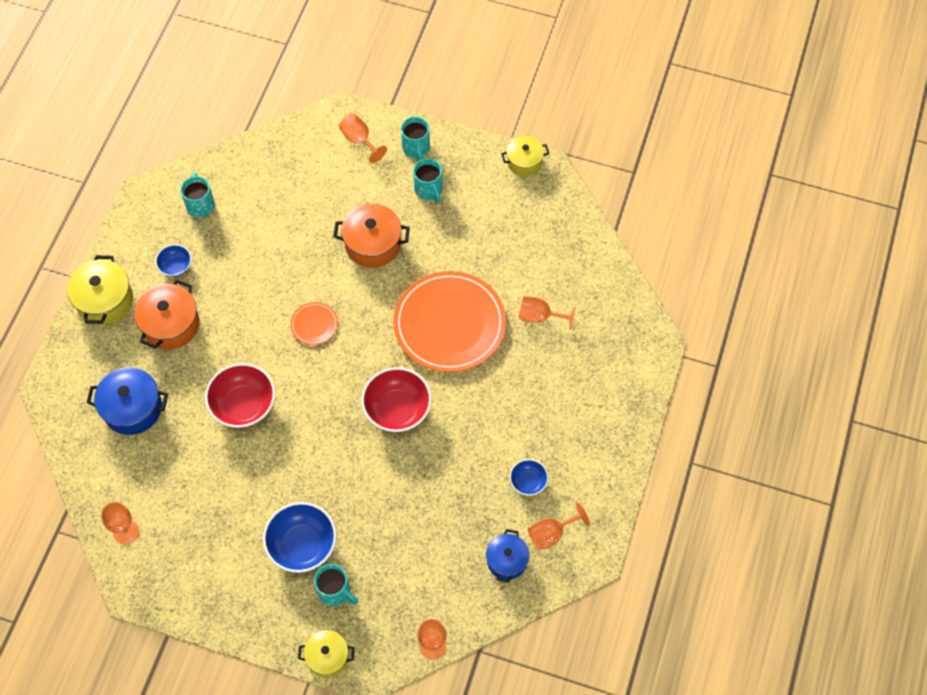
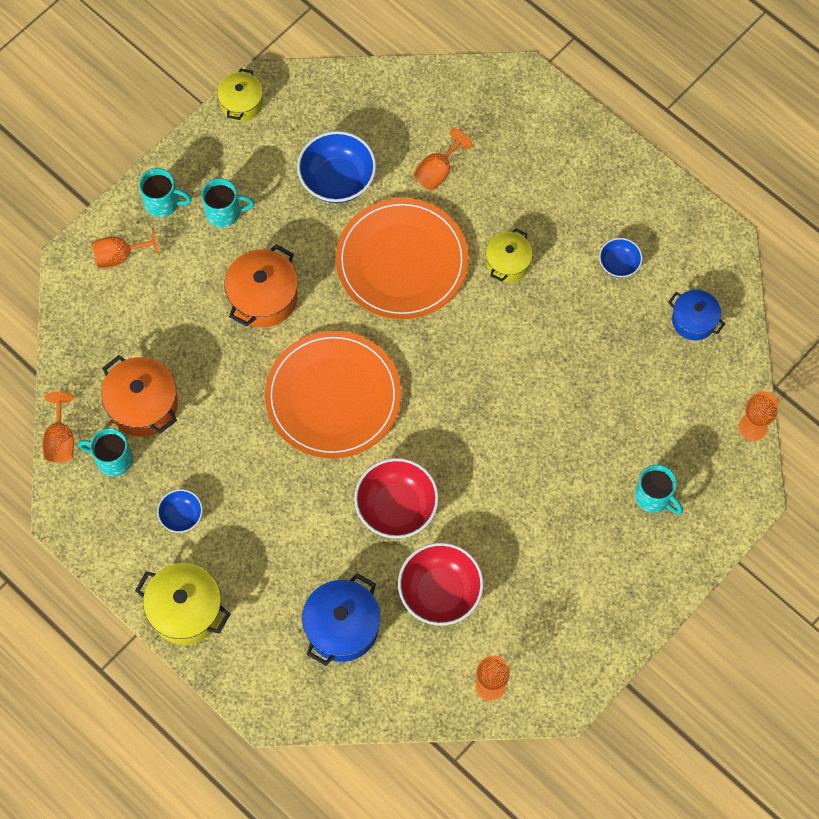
camera: 65 degrees left, 5 degrees up
(171, 325) = (256, 548): orange pot -> orange pot (143, 405)
(302, 545) = (588, 509): blue bowl -> blue bowl (337, 180)
(314, 324) = (333, 397): orange plate -> orange plate, size x2.37
(327, 657) = (721, 532): yellow pot -> yellow pot (508, 263)
(335, 591) = (654, 497): turquoise mug -> turquoise mug turned 75 degrees clockwise
(397, 409) = (477, 354): red bowl -> red bowl (440, 592)
(551, 533) = (684, 267): orange goblet -> orange goblet (60, 439)

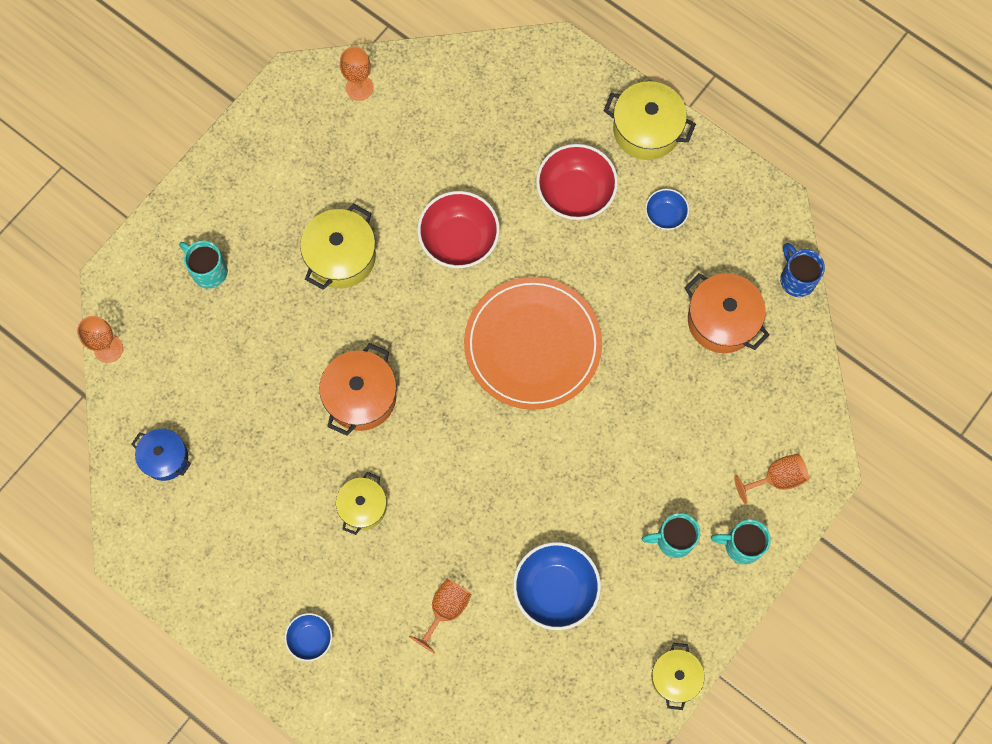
camera: 175 degrees right, 5 degrees up
(60, 439) = (796, 279): orange goblet -> blue mug
(112, 459) = (741, 264): turquoise mug -> none
(263, 297) = (617, 445): orange pot -> orange pot (361, 397)
(342, 627) = (499, 127): blue pot -> none
(402, 261) = (476, 498): orange plate -> none
(440, 592) = (411, 165): red bowl -> red bowl (575, 193)
(518, 500) = (341, 256): none -> yellow pot
(619, 264) = (244, 515): blue bowl -> blue bowl (310, 638)

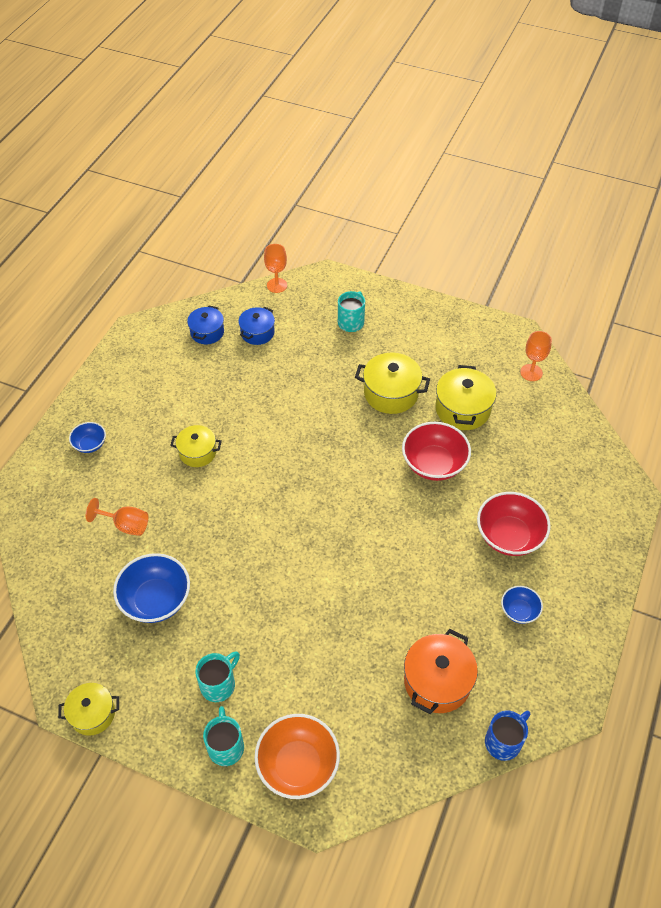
camera: 75 degrees right, 20 degrees down
(187, 393) = (257, 333): none -> blue pot
(361, 397) = (284, 431): orange pot -> none
(532, 345) = (363, 535): orange plate -> none
(646, 130) = (593, 578): yellow pot -> yellow pot (462, 409)
(673, 539) = (219, 684): turquoise mug -> turquoise mug turned 60 degrees clockwise
(776, 478) = (298, 765): orange goblet -> orange bowl

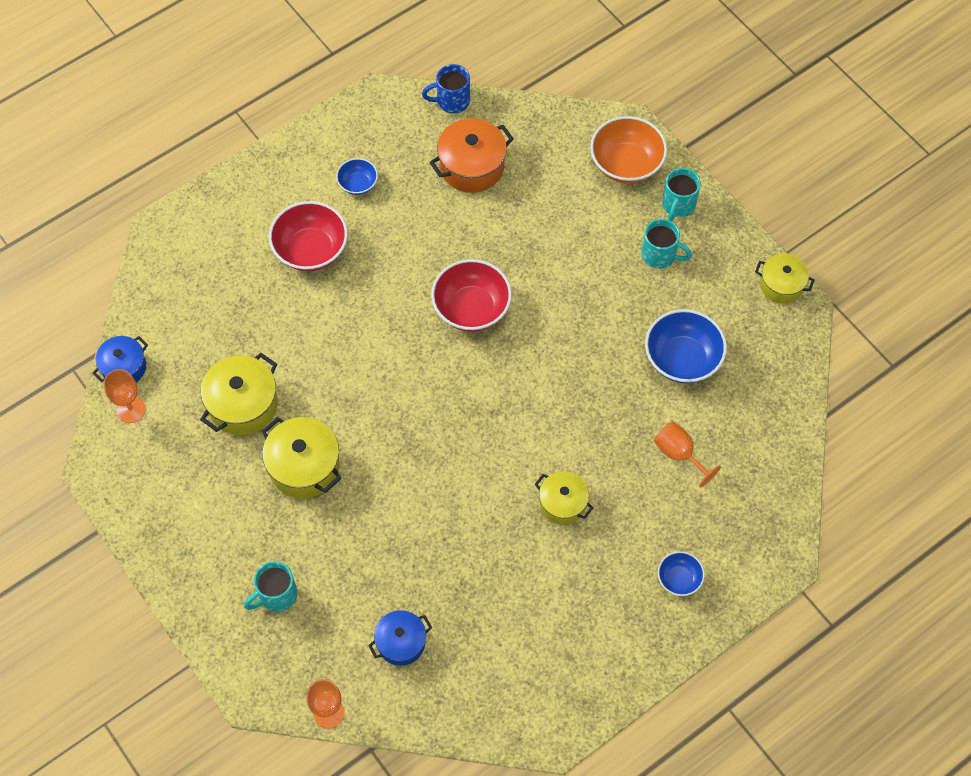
camera: 150 degrees left, 10 degrees up
(207, 332) = (463, 678): blue pot -> blue pot (124, 367)
(219, 684) = (660, 255): turquoise mug -> turquoise mug turned 135 degrees counterclockwise
(434, 464) = (323, 358): red bowl -> red bowl (471, 308)

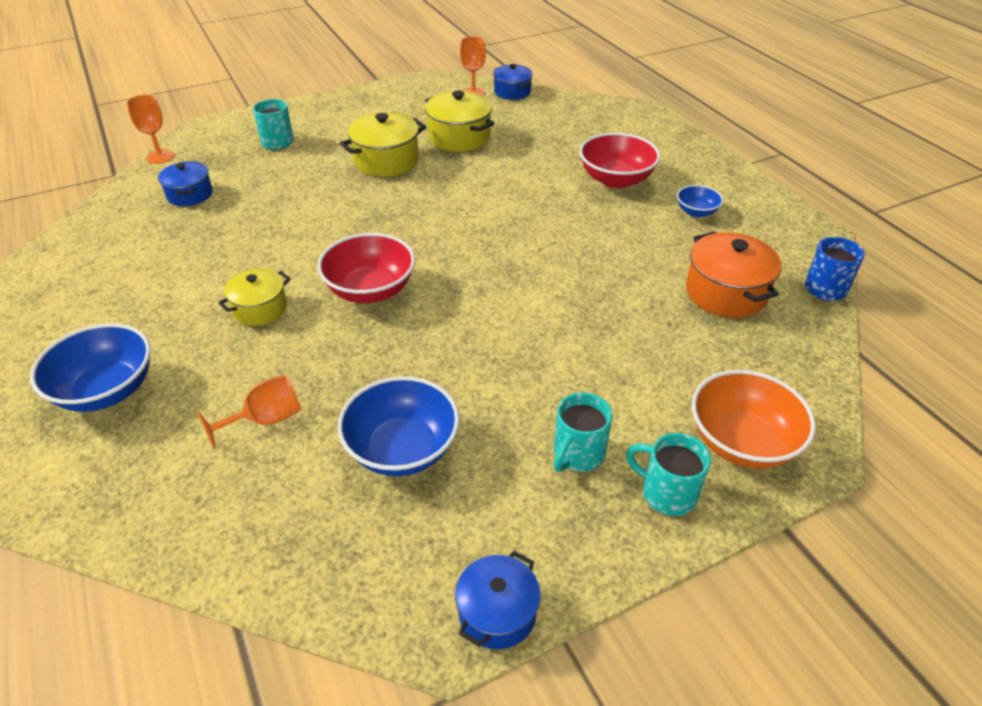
camera: 100 degrees right, 20 degrees down
(471, 308) = (527, 271): red bowl -> red bowl (370, 290)
(679, 579) = (107, 390): blue bowl -> blue bowl, size x1.84
(781, 285) = (497, 613): yellow pot -> blue pot

